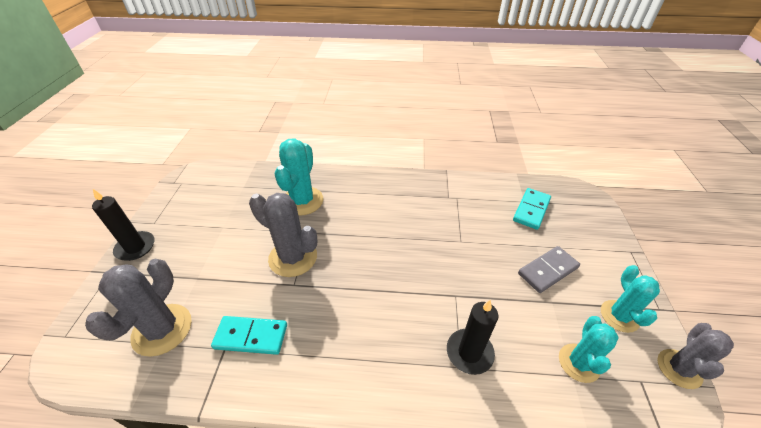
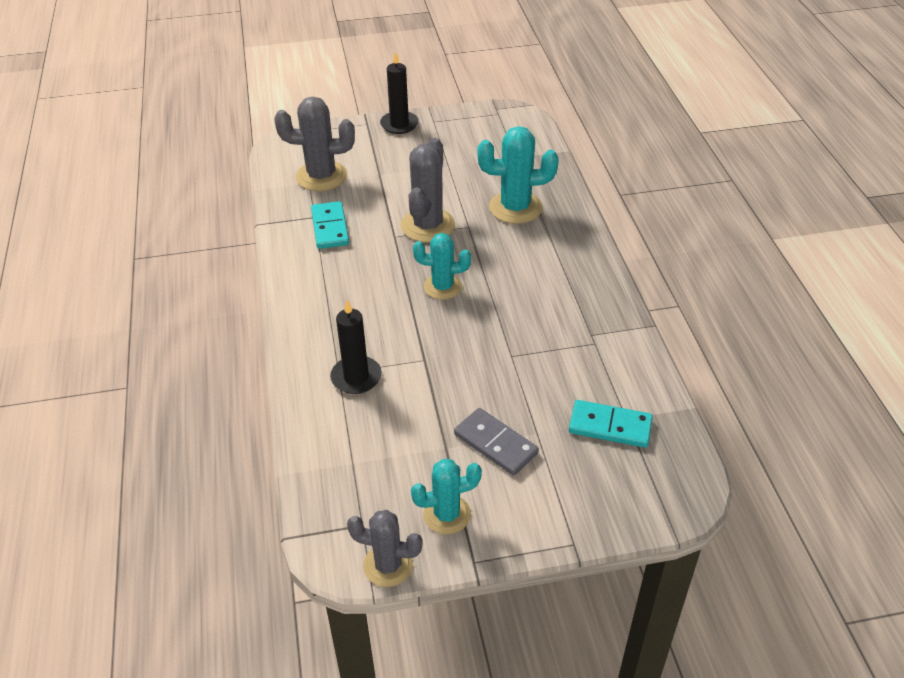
camera: 75 degrees right, 0 degrees up
(579, 363) = (369, 469): turquoise cactus -> turquoise cactus (442, 287)

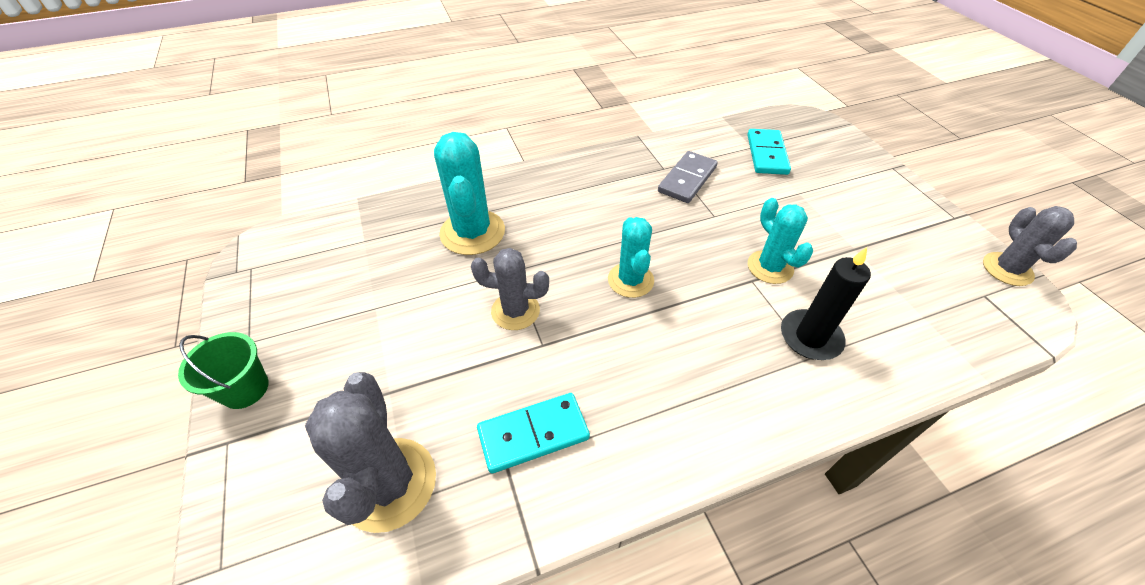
camera: 100 degrees left, 5 degrees up
(399, 124) = (245, 389): black candle -> green bucket
(428, 225) = (515, 311): grey cactus -> grey cactus, size x0.66
(447, 514) = (925, 238): turquoise cactus -> turquoise cactus (770, 267)
(495, 444) = (828, 216): grey domino -> grey domino (687, 179)

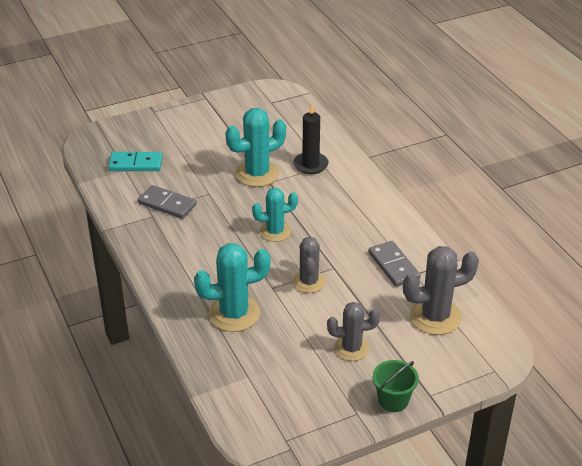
camera: 95 degrees left, 10 degrees down
(533, 434) = (394, 266): turquoise domino -> grey domino
(770, 267) = (257, 174): turquoise cactus -> turquoise cactus, size x1.52
(1007, 269) = (250, 90): grey cactus -> grey cactus (351, 348)

